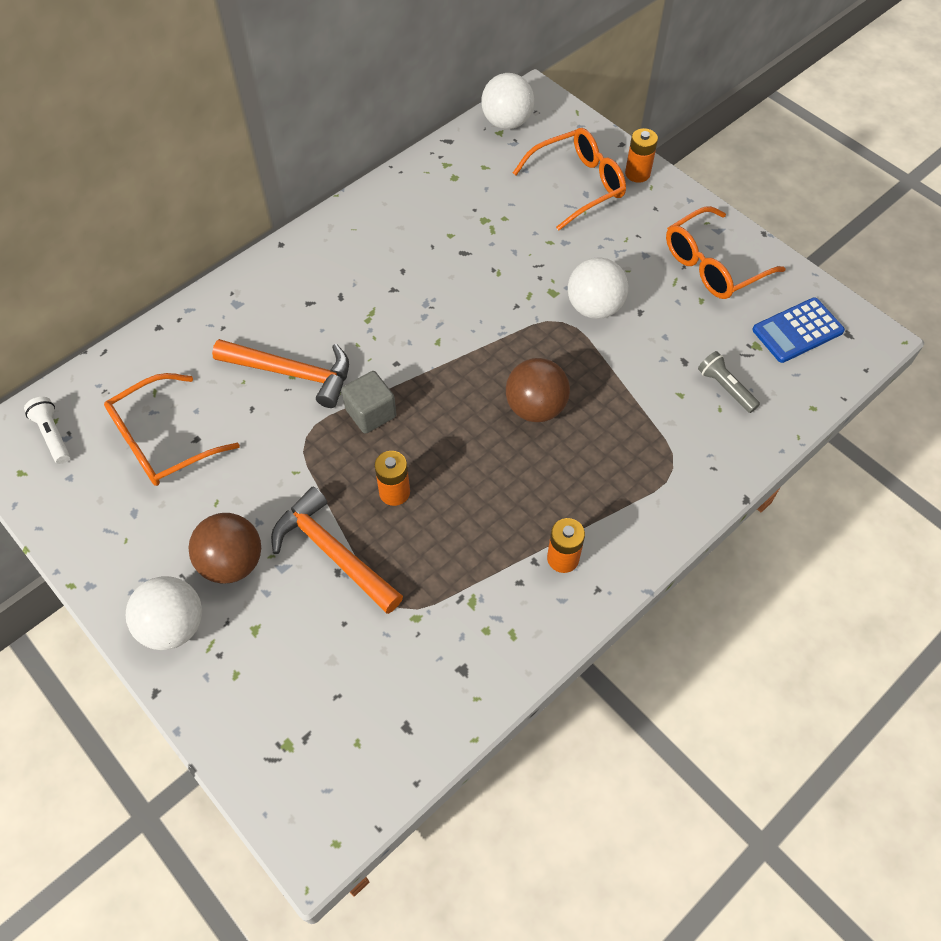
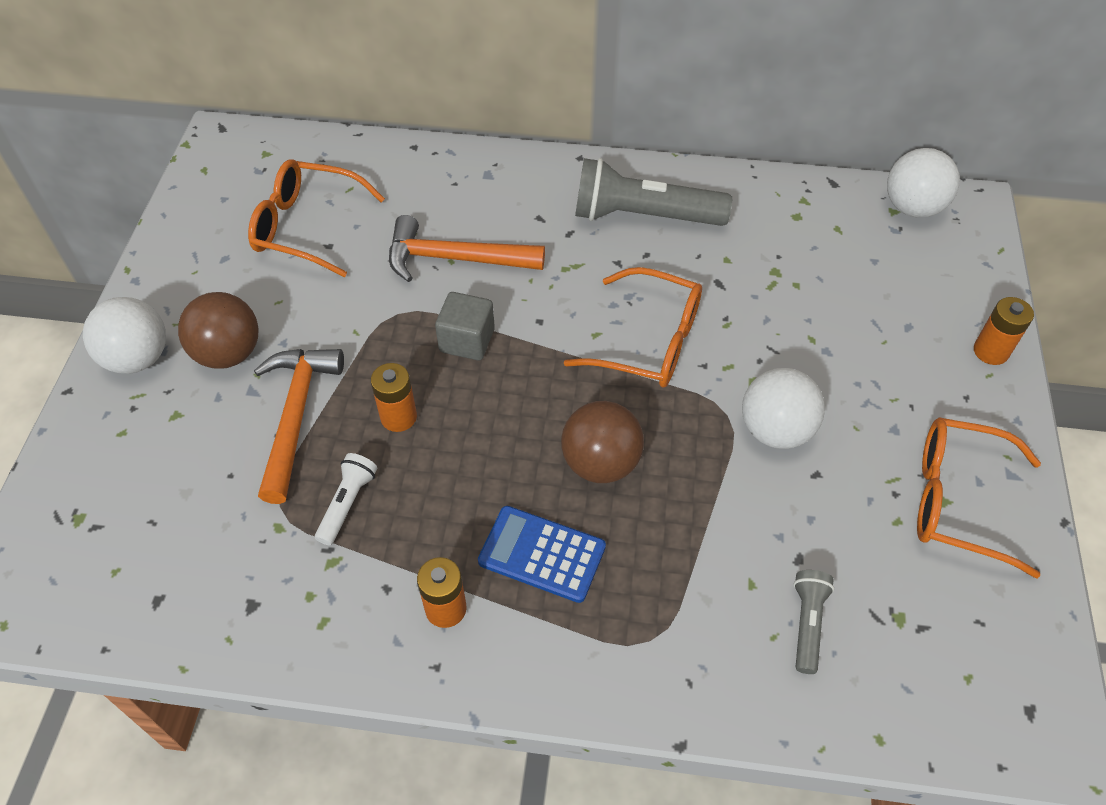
camera: 50 degrees right, 5 degrees down
(53, 435) = (254, 162): white flashlight -> white flashlight (347, 503)
(292, 373) = (454, 259): orange hammer -> orange hammer turned 120 degrees clockwise
(369, 249) = (643, 216): none -> grey flashlight
(577, 185) = (910, 312): orange glasses -> orange glasses (648, 341)
(797, 331) = (969, 649): blue calculator -> blue calculator (542, 554)

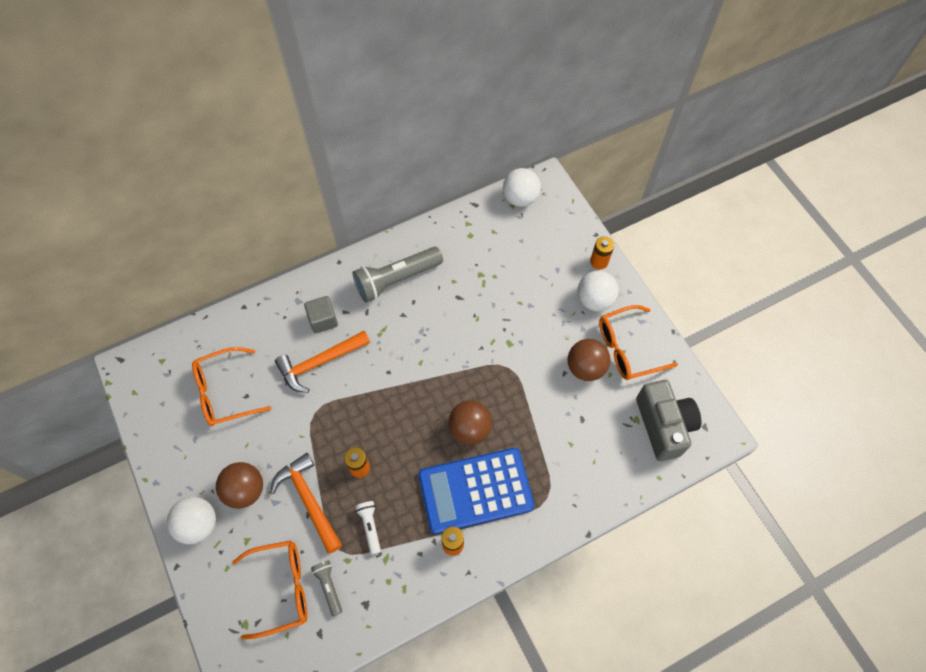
camera: 35 degrees left, 10 degrees up
(467, 340) = (361, 405): grey cube -> grey cube (323, 320)
(542, 554) = (475, 490): blue calculator -> blue calculator, size x1.77
(648, 341) = (447, 351): orange glasses -> orange glasses (281, 588)
(775, 430) = (534, 362): white ball -> white ball (594, 300)
(807, 623) = (603, 446): grey flashlight -> grey flashlight (329, 586)
(859, 487) = (585, 368): none -> brown ball
(946, 659) = (663, 425): none -> grey camera

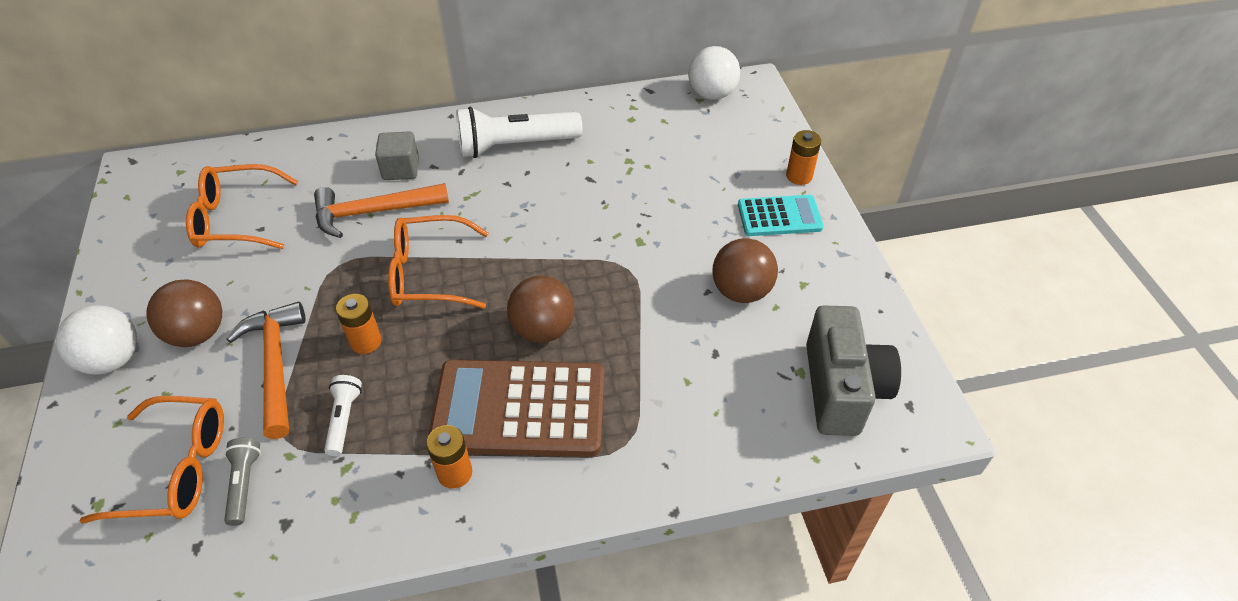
camera: 15 degrees right, 15 degrees down
(396, 279) = (515, 146): grey flashlight -> white flashlight
(475, 490) = (519, 409): blue calculator -> brown calculator
(594, 300) = (779, 216): white ball -> turquoise calculator
(628, 348) = (812, 281): orange glasses -> orange glasses (429, 274)

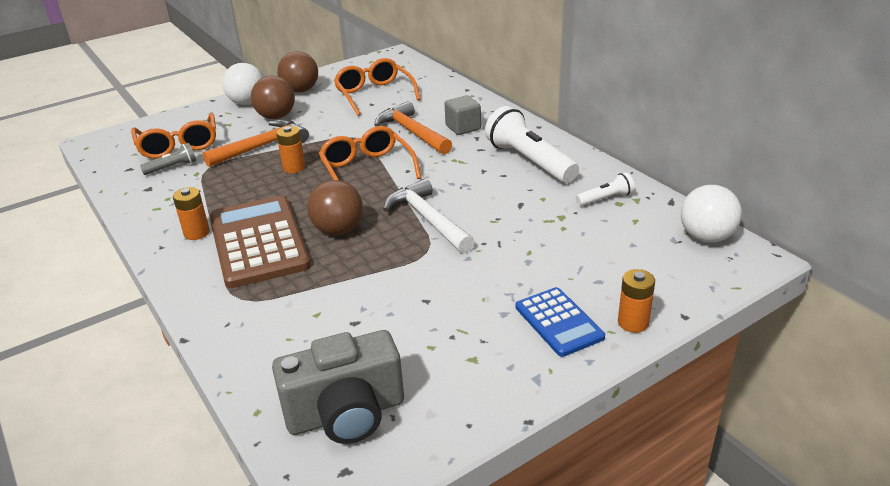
camera: 70 degrees right, 15 degrees down
(344, 419) = (228, 181): white flashlight -> white flashlight (606, 199)
(571, 251) = (428, 219): none -> white hammer
(741, 291) = (438, 320): brown ball -> brown ball (300, 90)
(779, 216) = (558, 322): turquoise calculator -> blue calculator

